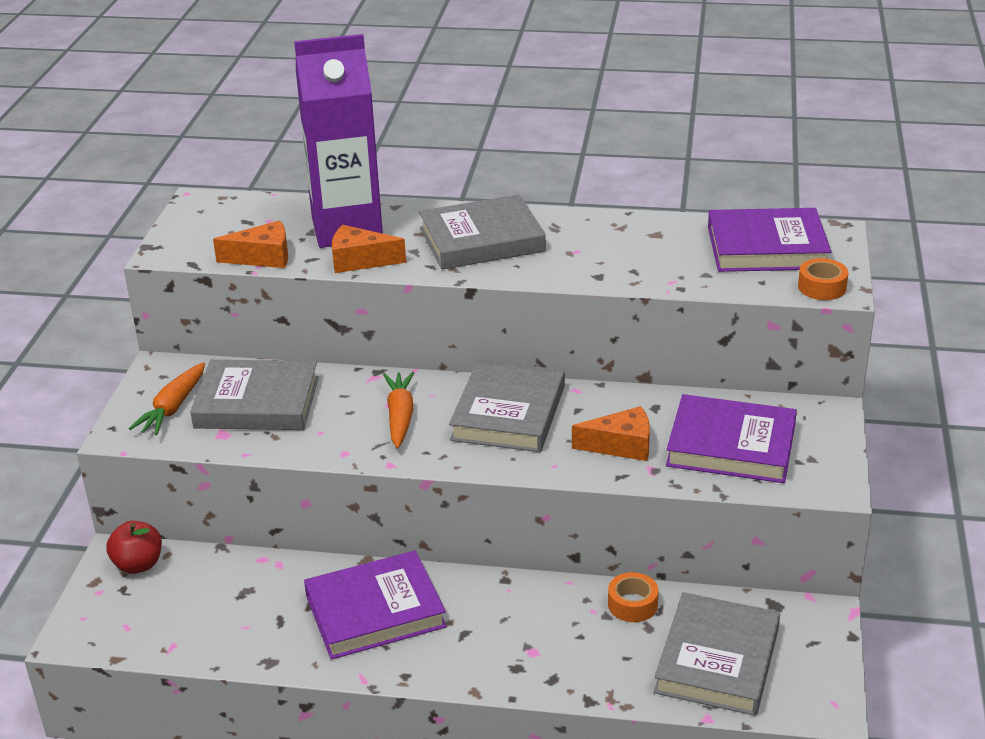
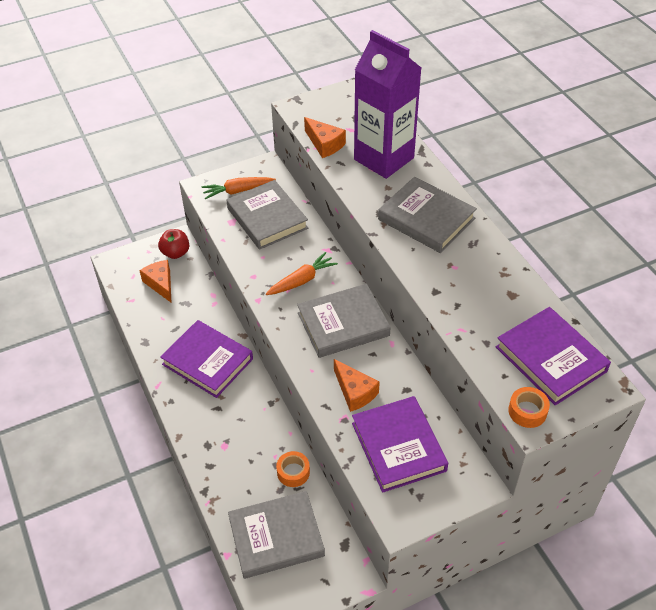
camera: 55 degrees right, 15 degrees up
(360, 261) = (356, 182): orange cheese -> orange cheese (160, 284)

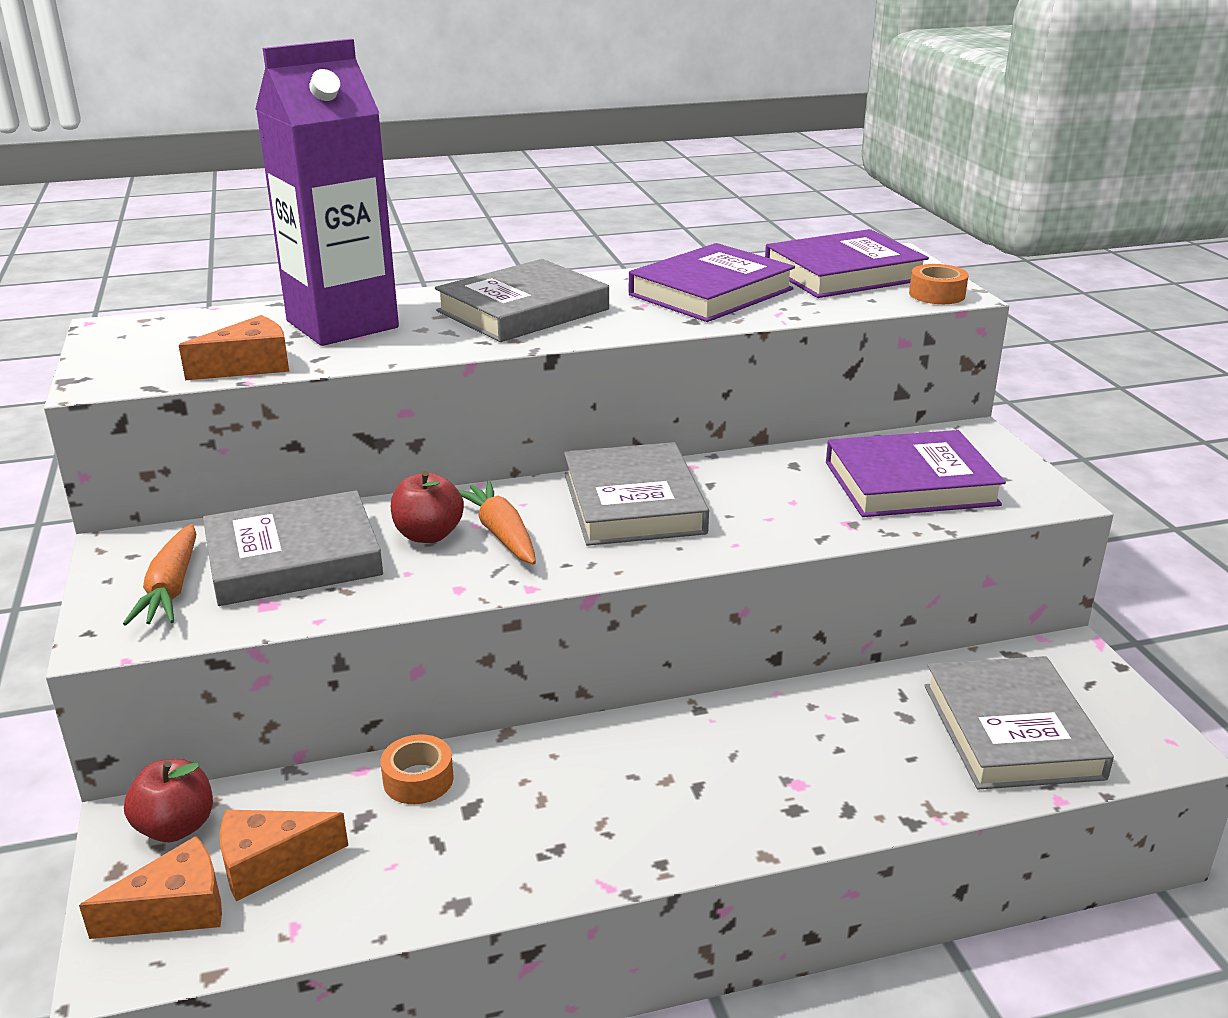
camera: 80 degrees left, 20 degrees down
(207, 362) = (562, 793): purple book -> purple book (711, 292)
(293, 472) = (868, 696): orange tape -> orange tape (418, 779)
(295, 256) = (428, 535): none -> red apple
(355, 392) = (793, 508): orange cheese -> orange cheese (175, 909)

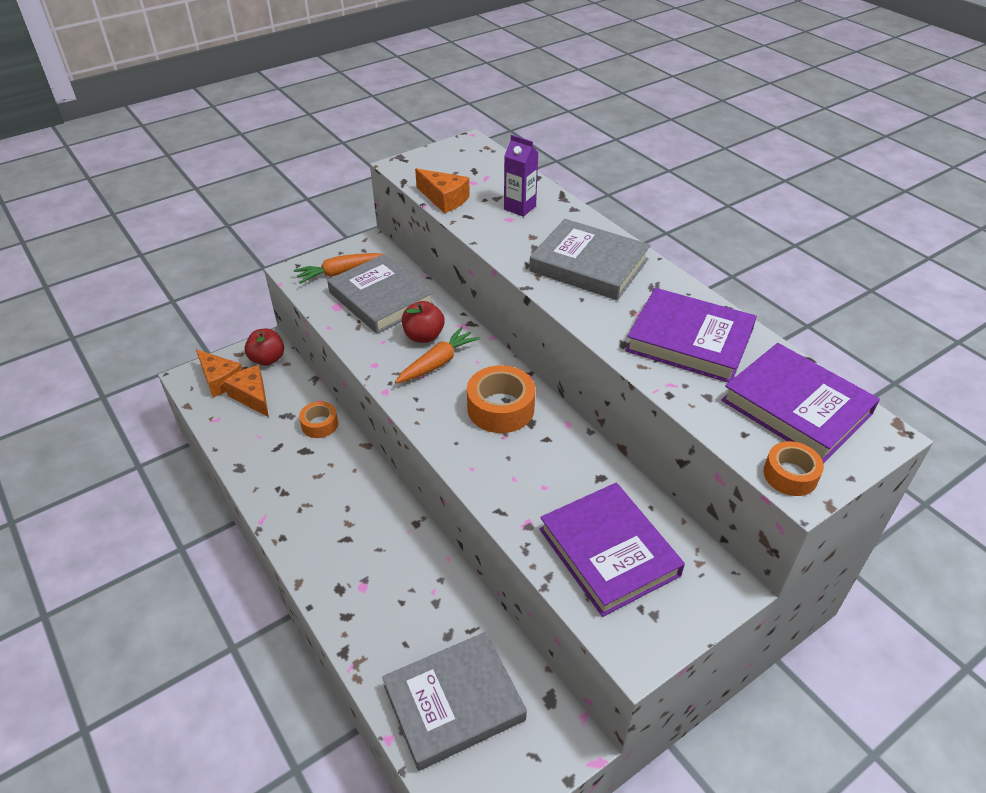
camera: 70 degrees right, 15 degrees up
(342, 324) = (520, 208): purple carton -> purple carton, size x0.45
(633, 503) = (500, 408): grey book -> orange tape

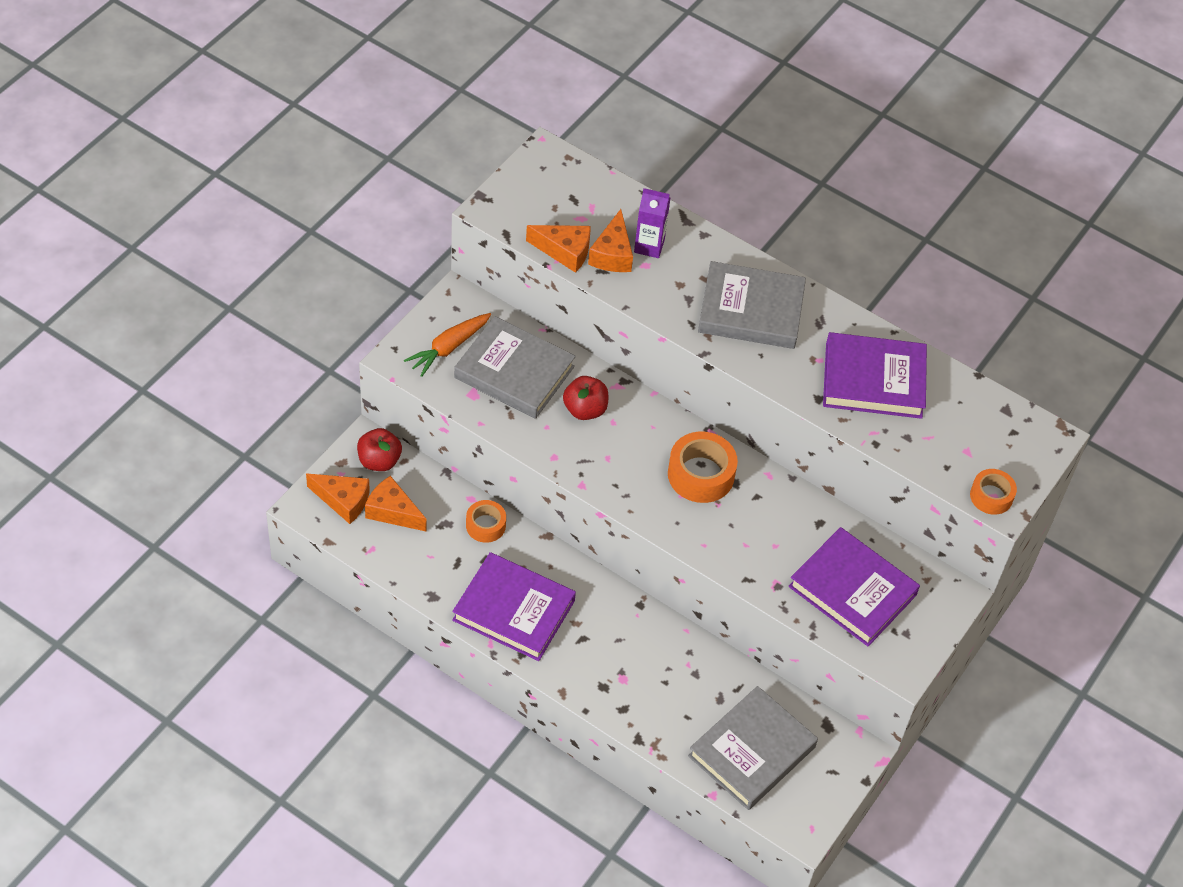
camera: 25 degrees left, 10 degrees up
(437, 363) = (615, 439): orange carrot -> none
(484, 207) = (612, 254): none -> orange cheese
(796, 407) = (980, 429): purple book -> purple book (513, 610)

